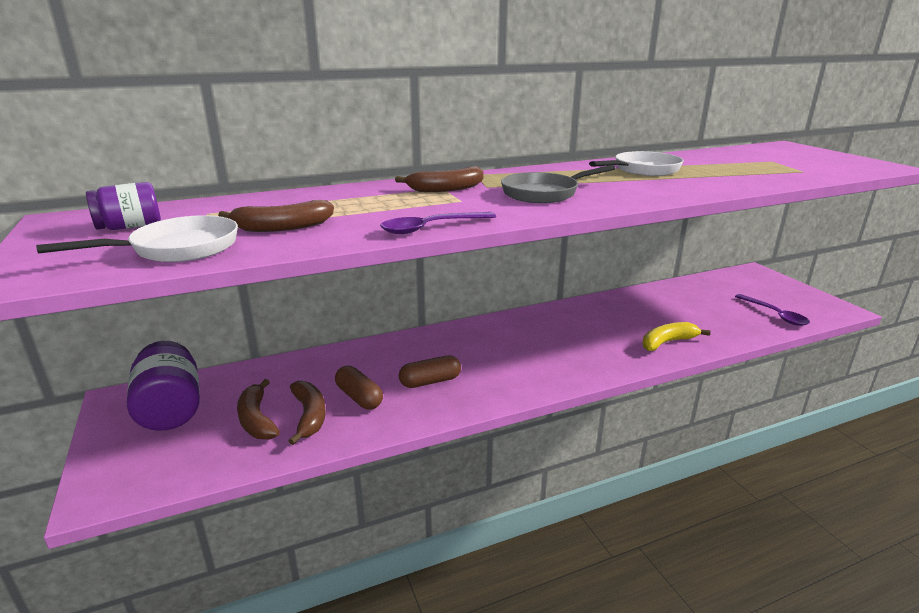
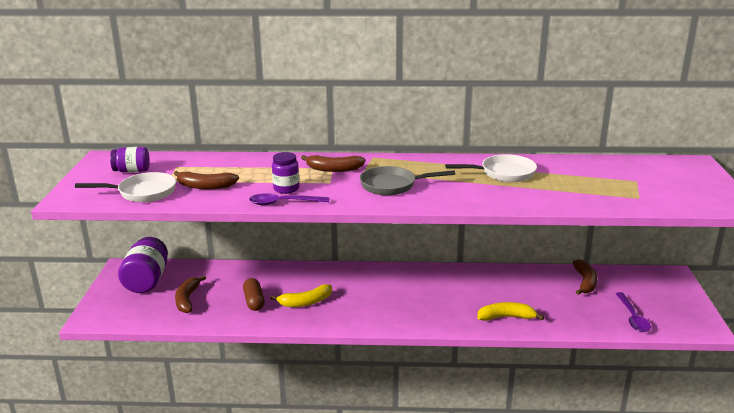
camera: 25 degrees right, 0 degrees up
(309, 416) = (217, 305): brown banana -> brown banana (585, 282)
(412, 214) = (286, 189): none -> purple jar
(430, 381) = (305, 302): brown capsule -> yellow banana

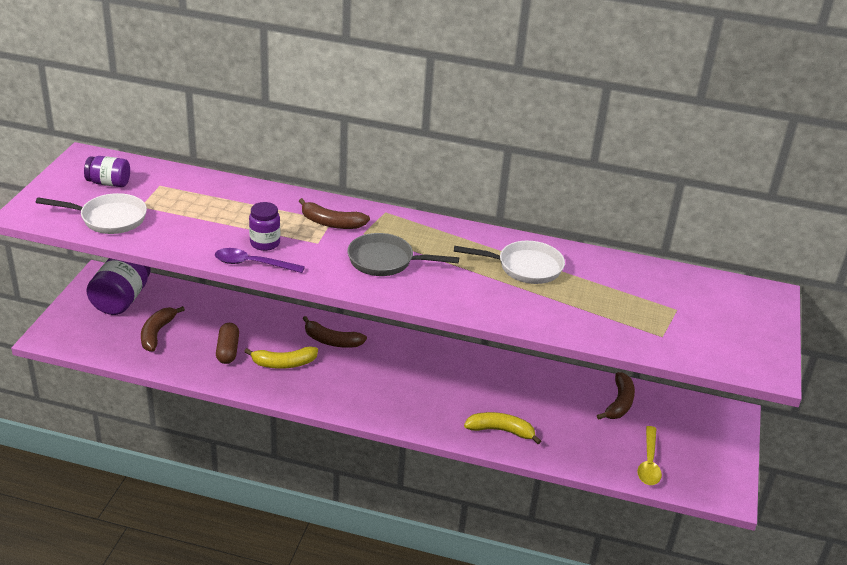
camera: 10 degrees right, 10 degrees up
(205, 186) = (178, 222): brown banana -> brown banana (331, 341)
(632, 318) = (649, 463): purple spoon -> yellow spoon

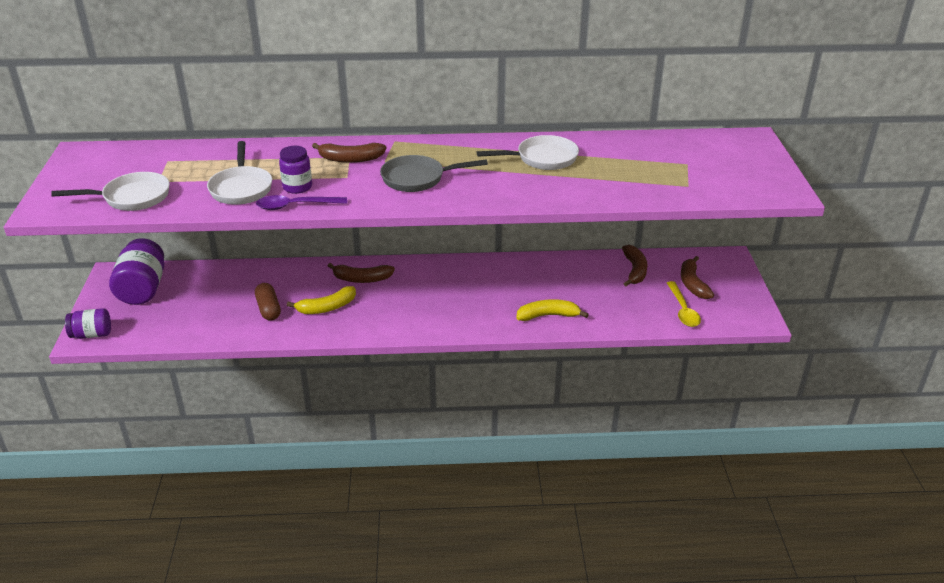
camera: 15 degrees left, 0 degrees up
(109, 183) = (115, 168): purple jar -> purple jar (92, 334)
(157, 333) = (192, 310): brown banana -> brown banana (692, 284)
(212, 232) = (241, 188): none -> white pan

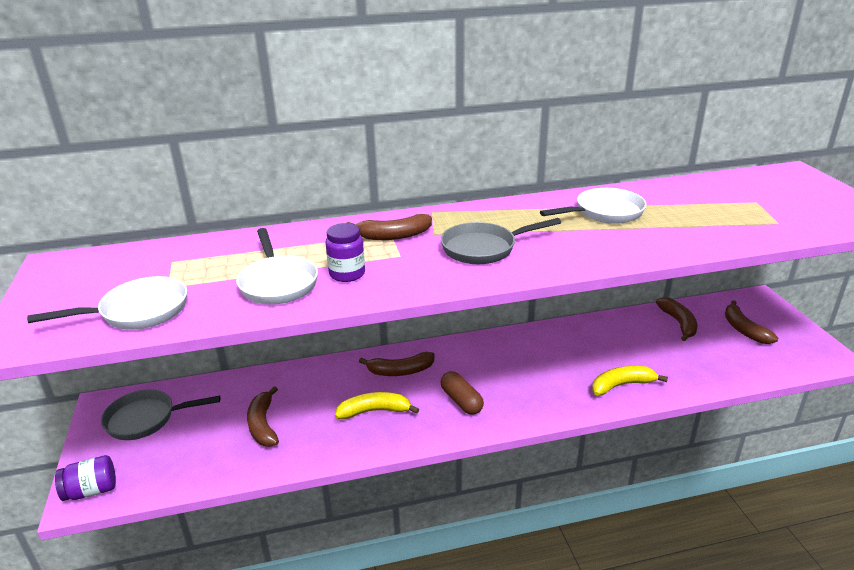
camera: 10 degrees left, 5 degrees down
(143, 289) = (146, 419): purple jar -> grey pan
(233, 306) = (263, 425): none -> brown banana
(268, 309) = (306, 423): brown capsule -> brown capsule (461, 401)
(295, 206) = (355, 297): purple spoon -> none
(327, 307) = (374, 411): yellow banana -> yellow banana turned 150 degrees counterclockwise
(683, 310) = (754, 359): yellow spoon -> none

